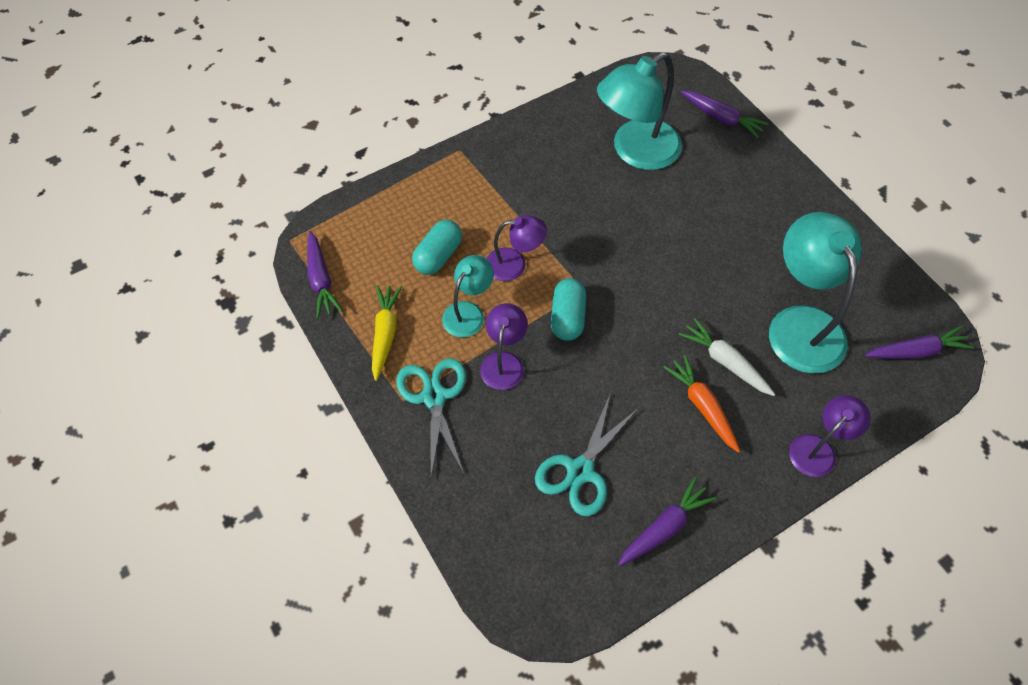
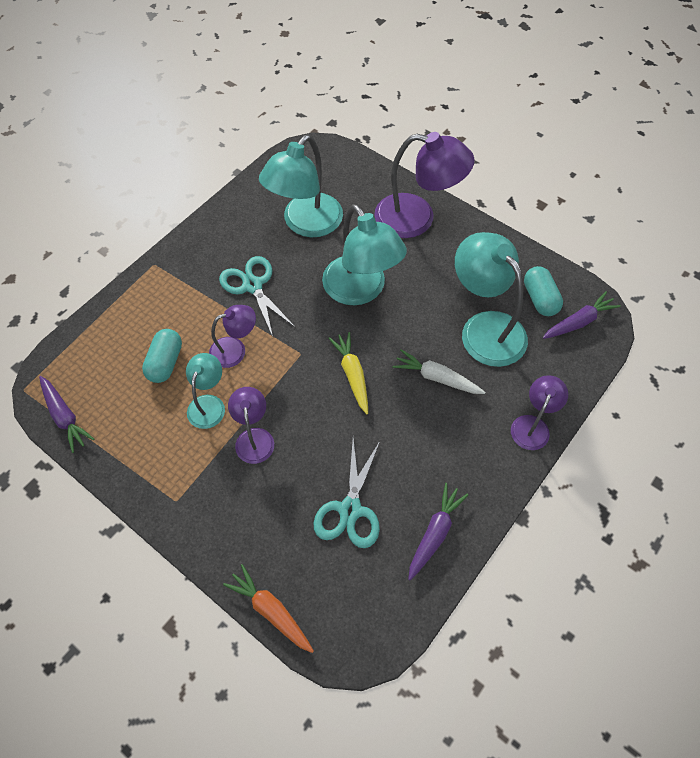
camera: 20 degrees left, 0 degrees up
(385, 333) = (140, 446): yellow carrot -> yellow carrot (352, 375)
(434, 397) = (203, 488): turquoise scissors -> turquoise scissors (253, 285)
(567, 317) = (295, 381): turquoise capsule -> turquoise capsule (539, 299)
(672, 241) = (361, 290): none -> turquoise lamp
(702, 406) = (431, 420): orange carrot -> orange carrot (271, 610)
(721, 118) = (366, 177): purple carrot -> none
(764, 180) = (417, 218): none -> purple lamp

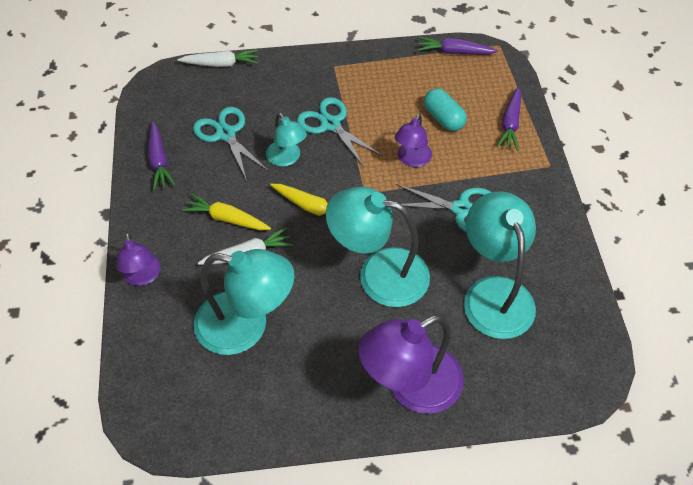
camera: 135 degrees right, 5 degrees down
(208, 404) = (383, 119): turquoise lamp -> turquoise lamp (287, 158)
(254, 437) = (331, 124): purple lamp -> turquoise scissors
(271, 610) = (221, 64): orange carrot -> white carrot
(426, 421) = (227, 218): none -> yellow carrot
(539, 299) = (220, 396): turquoise capsule -> none
(579, 322) = (166, 402): purple carrot -> purple carrot (510, 124)

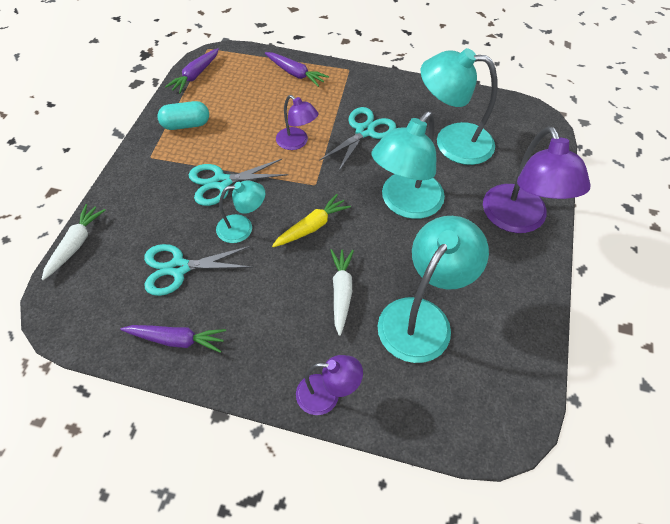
camera: 70 degrees left, 0 degrees up
(227, 218) = (289, 298): yellow carrot -> none
(443, 118) = (264, 108): turquoise capsule -> turquoise capsule (186, 125)

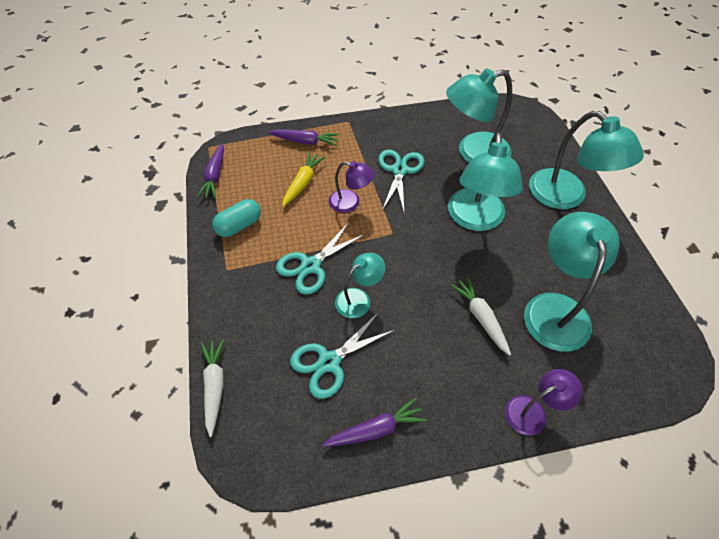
camera: 25 degrees left, 0 degrees up
(312, 227) = (416, 271): yellow carrot -> yellow carrot (303, 183)
(518, 220) = (566, 196): purple lamp -> turquoise lamp

